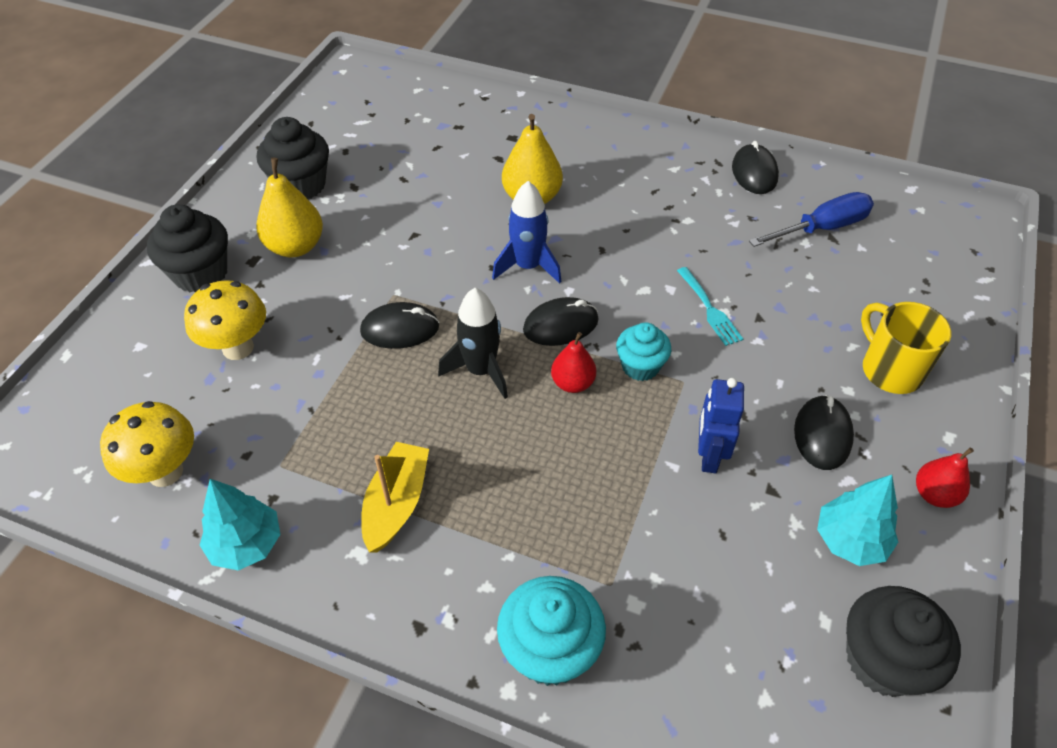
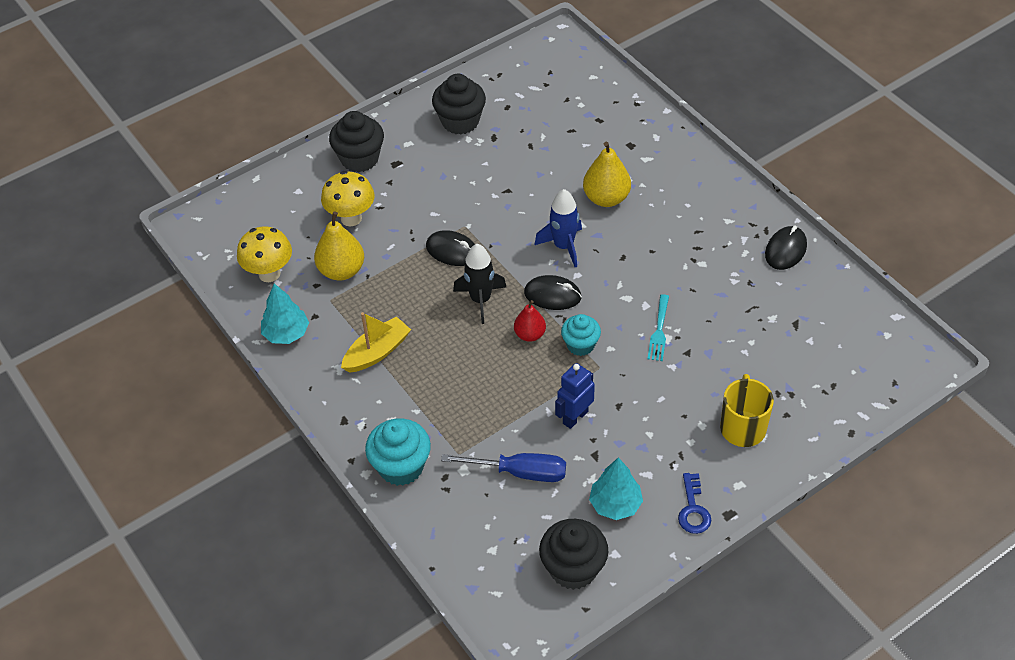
camera: 35 degrees right, 0 degrees up
(295, 247) = (427, 165): yellow pear -> yellow pear (341, 271)
(822, 228) = (795, 313): blue screwdriver -> blue screwdriver (520, 472)
(822, 435) = (657, 441): black mouse -> none
(934, 494) = (693, 509): red pear -> blue key

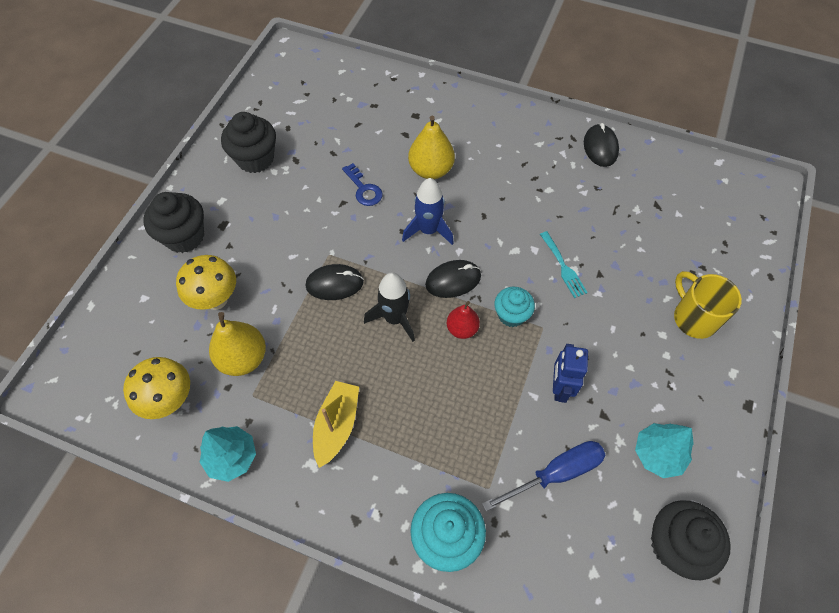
camera: 35 degrees left, 10 degrees up
(693, 509) = (719, 418): blue key -> blue key (363, 189)

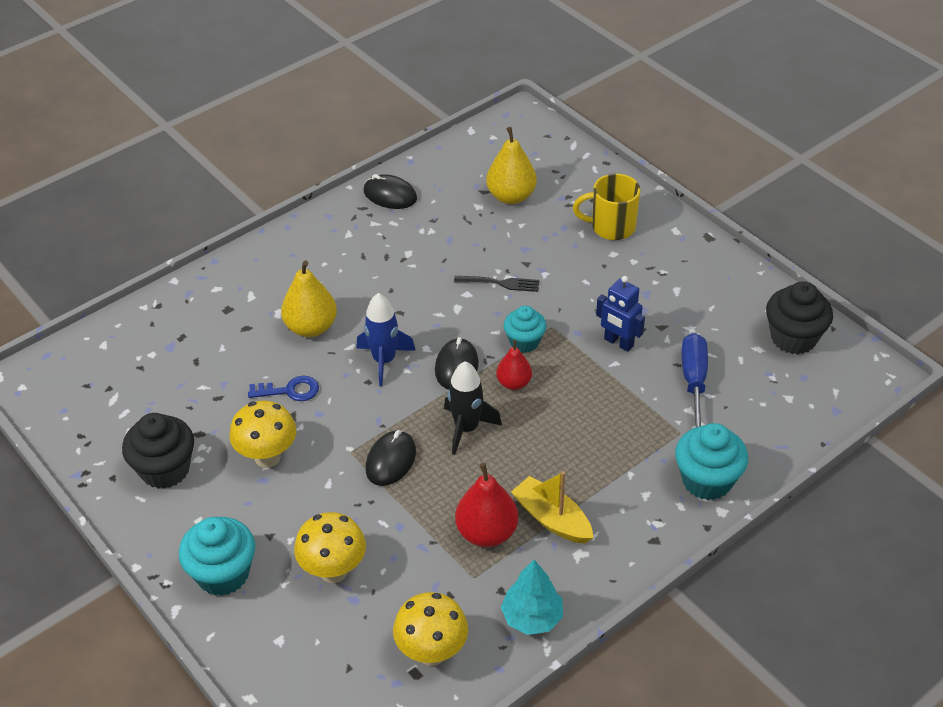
camera: 60 degrees left, 15 degrees down
(184, 236) = (223, 574): black cupcake -> turquoise cupcake
(243, 358) = (425, 570): yellow pear -> yellow pear (511, 196)
(296, 208) = (267, 457): none -> yellow mushroom
(299, 384) = (486, 533): none -> red pear
(563, 267) = (501, 283): turquoise fork -> black fork
(658, 454) = (716, 311): turquoise tree -> none

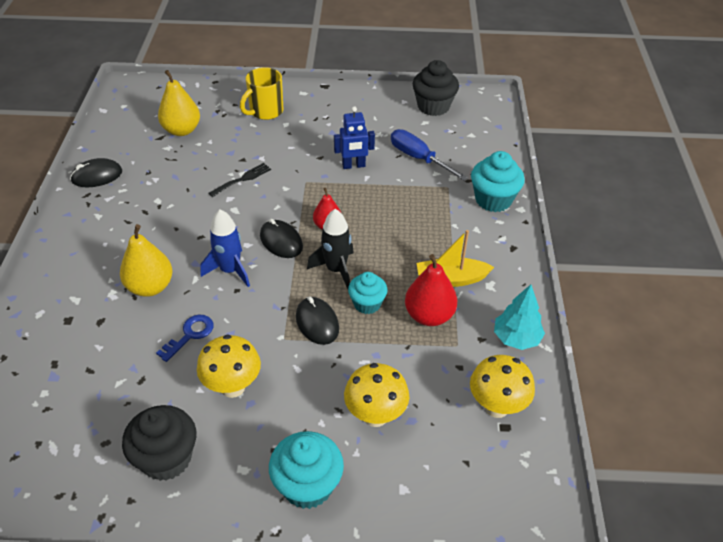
camera: 50 degrees left, 0 degrees up
(524, 342) = (301, 200): turquoise cupcake -> turquoise cupcake (367, 304)

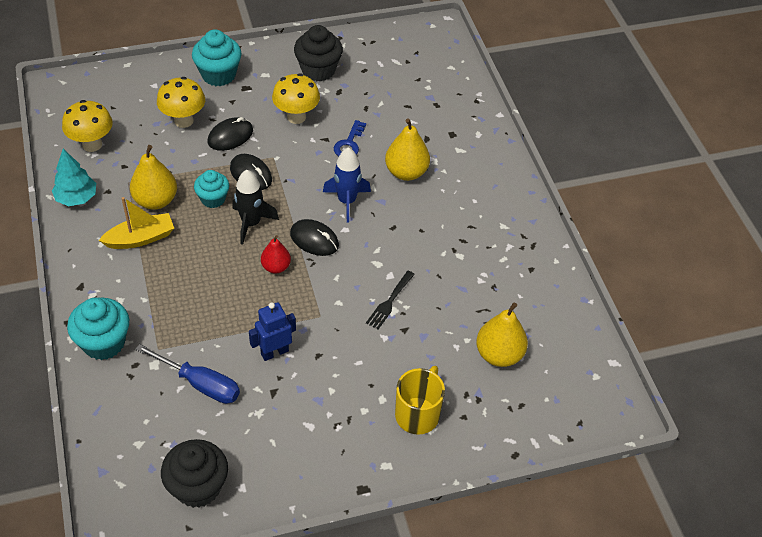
camera: 160 degrees right, 5 degrees up
(97, 176) = (541, 268): black mouse -> black mouse (230, 136)
(429, 315) = (156, 200): red pear -> yellow pear

